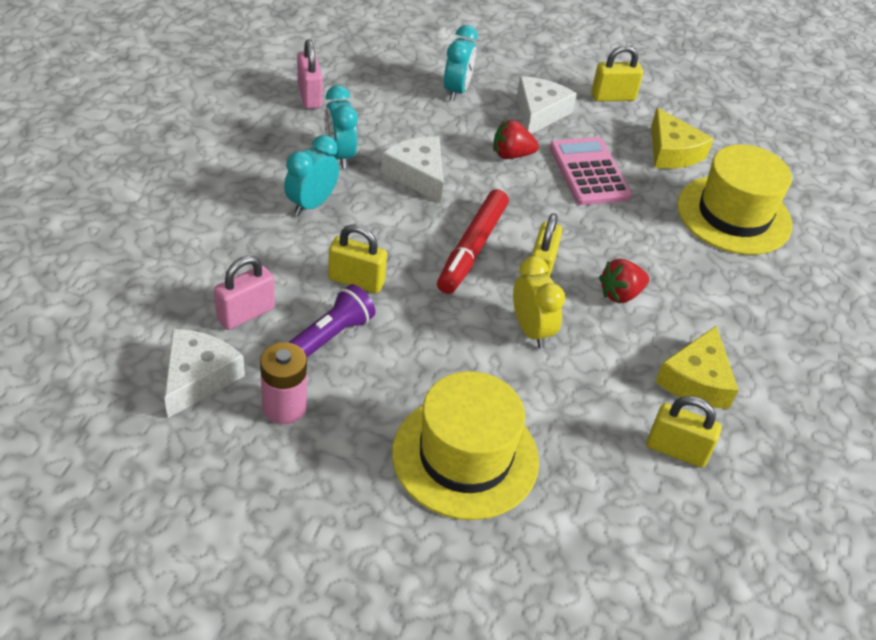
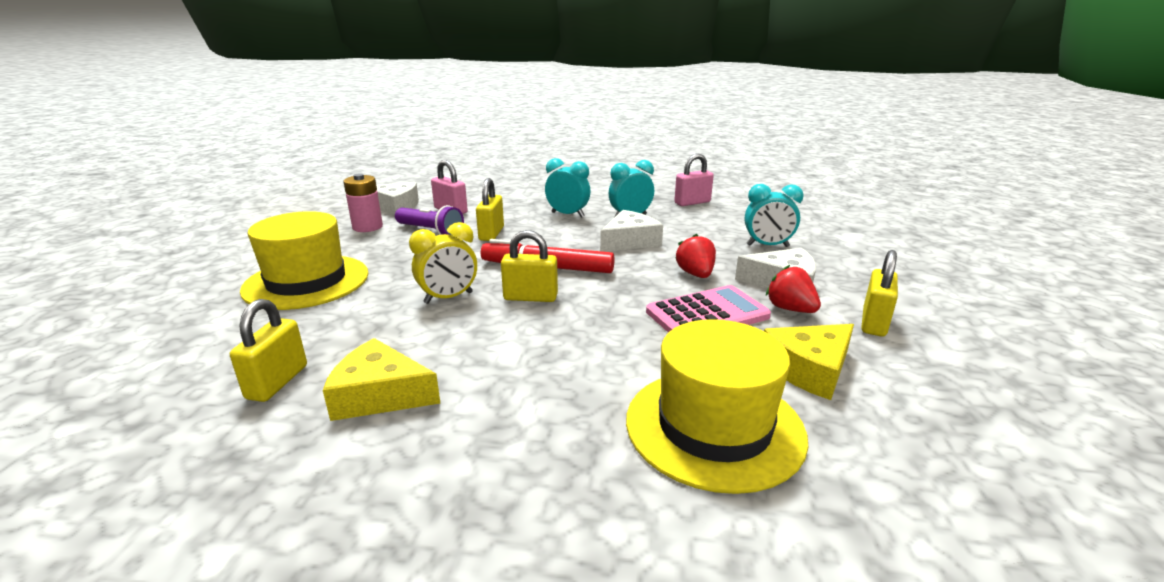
camera: 85 degrees right, 20 degrees down
(613, 97) = (873, 323): yellow padlock -> yellow padlock turned 45 degrees clockwise
(620, 294) = (511, 341): red strawberry -> red strawberry (790, 309)

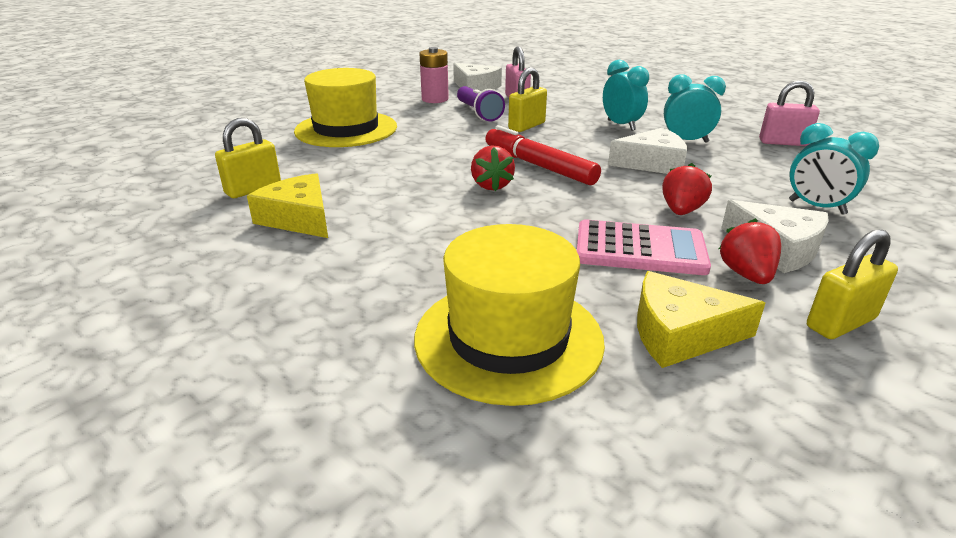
camera: 35 degrees right, 5 degrees up
(448, 298) = (427, 167): yellow clock -> none
(530, 297) = (491, 185): yellow padlock -> red strawberry

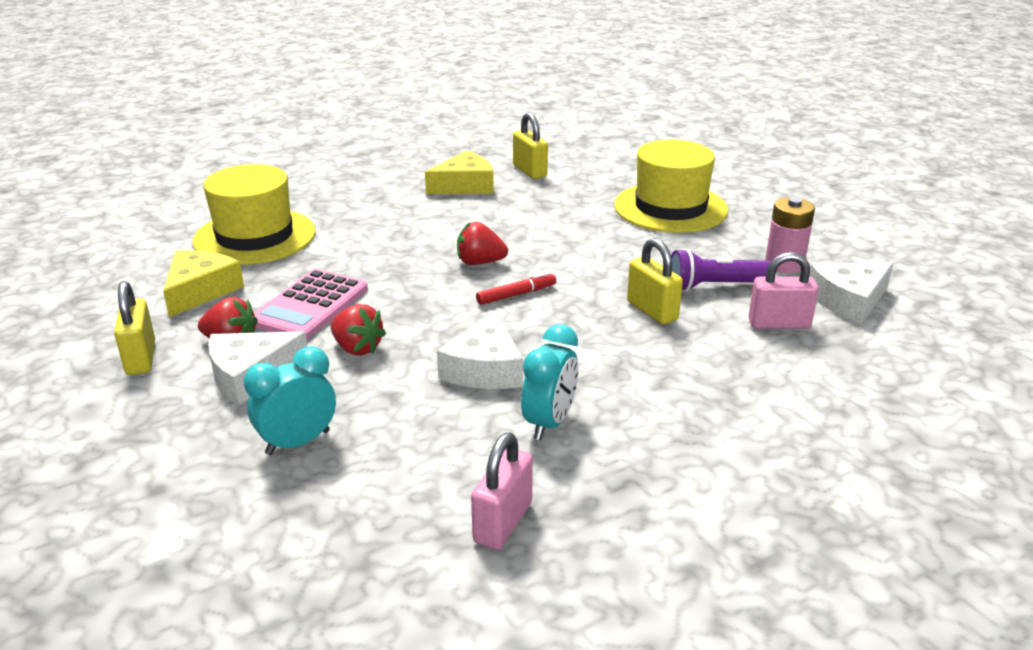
camera: 105 degrees right, 0 degrees up
(538, 165) = (516, 295): red marker -> red marker, size x0.54
(621, 125) = (635, 385): turquoise clock -> none

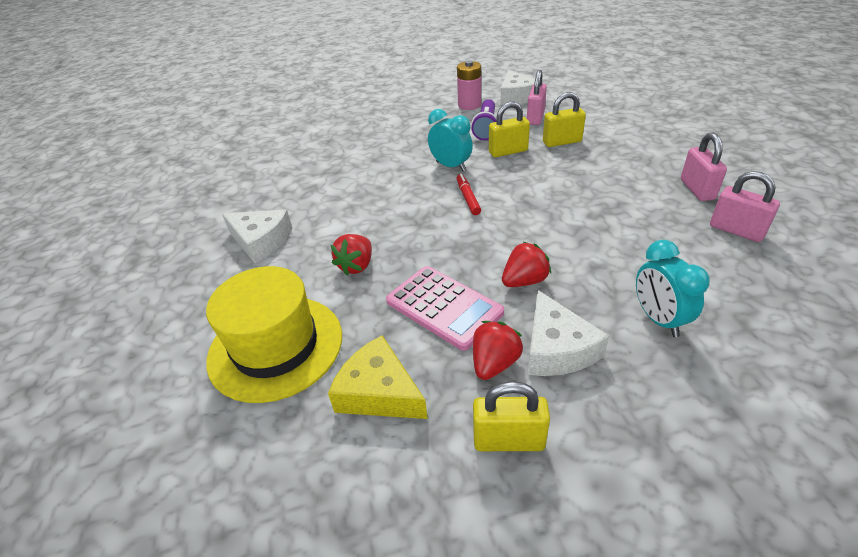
camera: 70 degrees left, 10 degrees up
(465, 185) = (267, 204): yellow cheese -> none
(480, 262) = (411, 209): red strawberry -> red strawberry (356, 266)
(484, 368) = (565, 221): white cheese -> white cheese (261, 241)
(530, 171) = (267, 171): yellow padlock -> yellow padlock (562, 142)
(549, 423) = (632, 203): turquoise clock -> turquoise clock (451, 166)
(613, 488) = (697, 189): none -> pink padlock
(670, 208) = (374, 126): yellow hat -> none

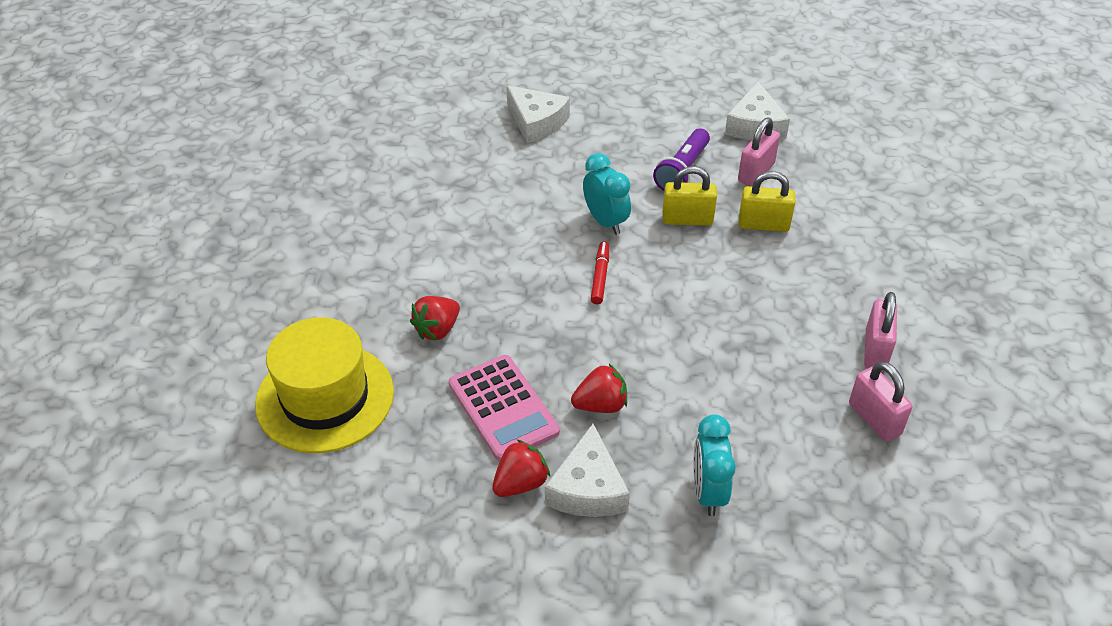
camera: 15 degrees right, 5 degrees up
(261, 241) = (349, 265): white cheese -> white cheese (536, 122)
(379, 392) = (402, 475): yellow cheese -> none
(469, 105) = (683, 122): pink battery -> none
(508, 440) = (494, 557): yellow padlock -> none

